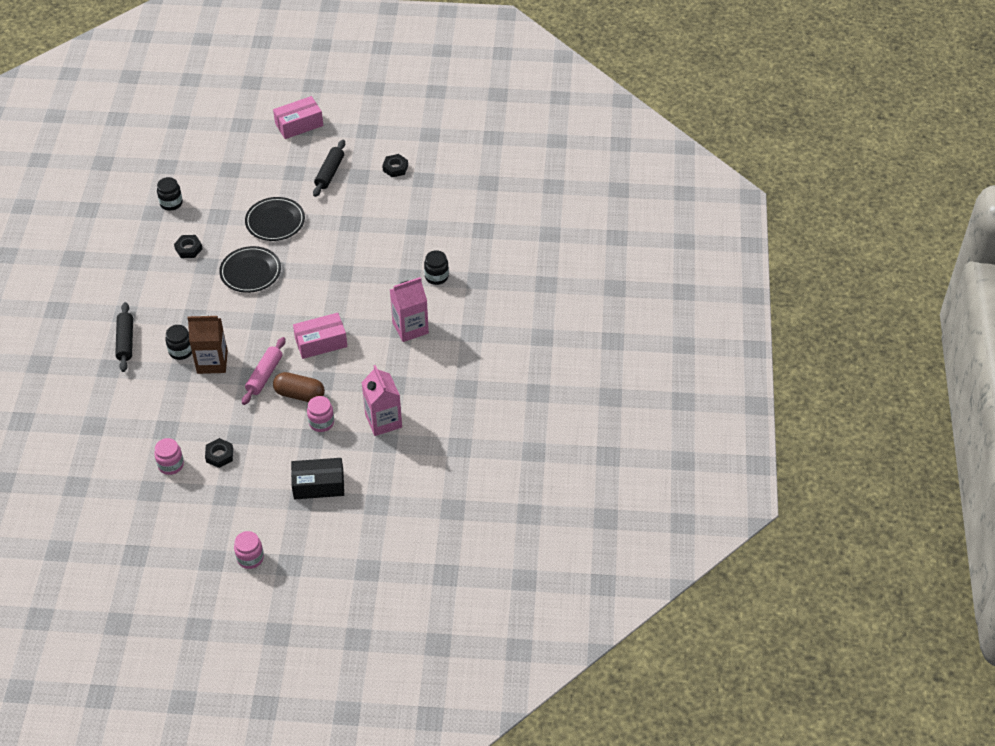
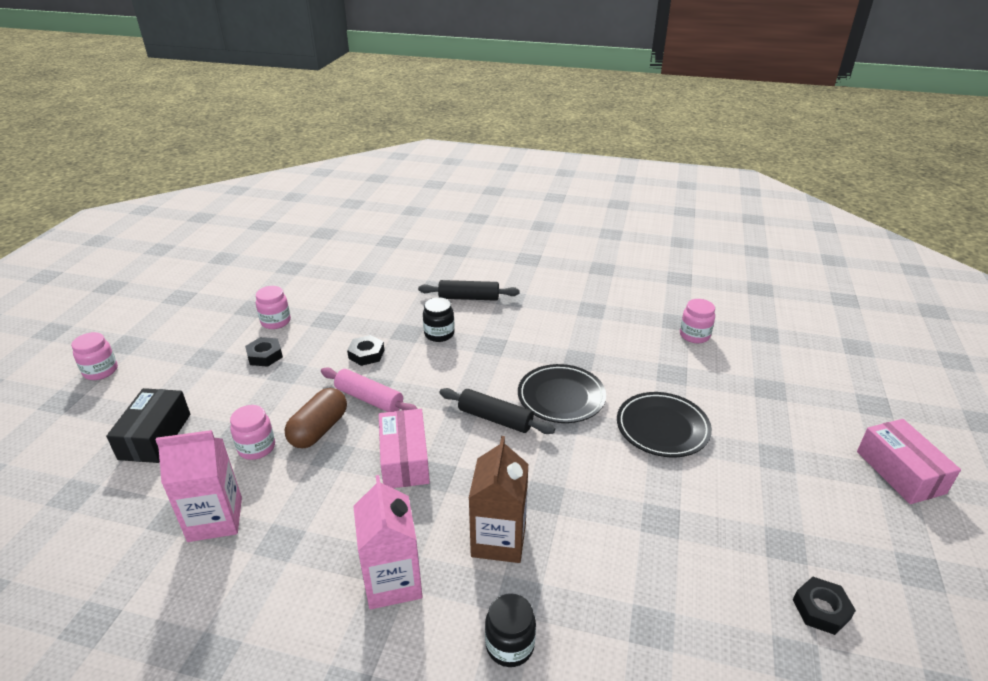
camera: 100 degrees right, 15 degrees down
(171, 203) = (694, 335): black jar -> pink jar
(188, 249) = (610, 346): black nut -> black nut (366, 354)
(212, 362) = (411, 356): brown carton -> brown carton (498, 540)
(329, 173) = (785, 502): black rolling pin -> black rolling pin (495, 418)

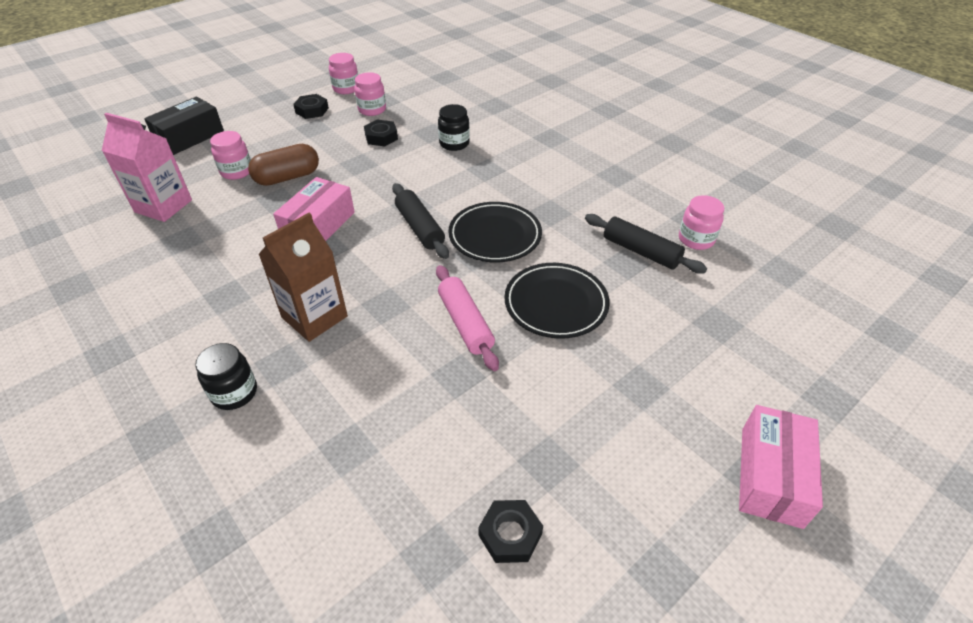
camera: 35 degrees right, 10 degrees up
(101, 371) = (206, 82): pink jar -> pink jar (372, 110)
(369, 399) = (345, 171): pink rolling pin -> pink rolling pin (465, 323)
(393, 581) = (214, 304): pink carton -> none
(469, 298) = (513, 124): black rolling pin -> black rolling pin (640, 251)

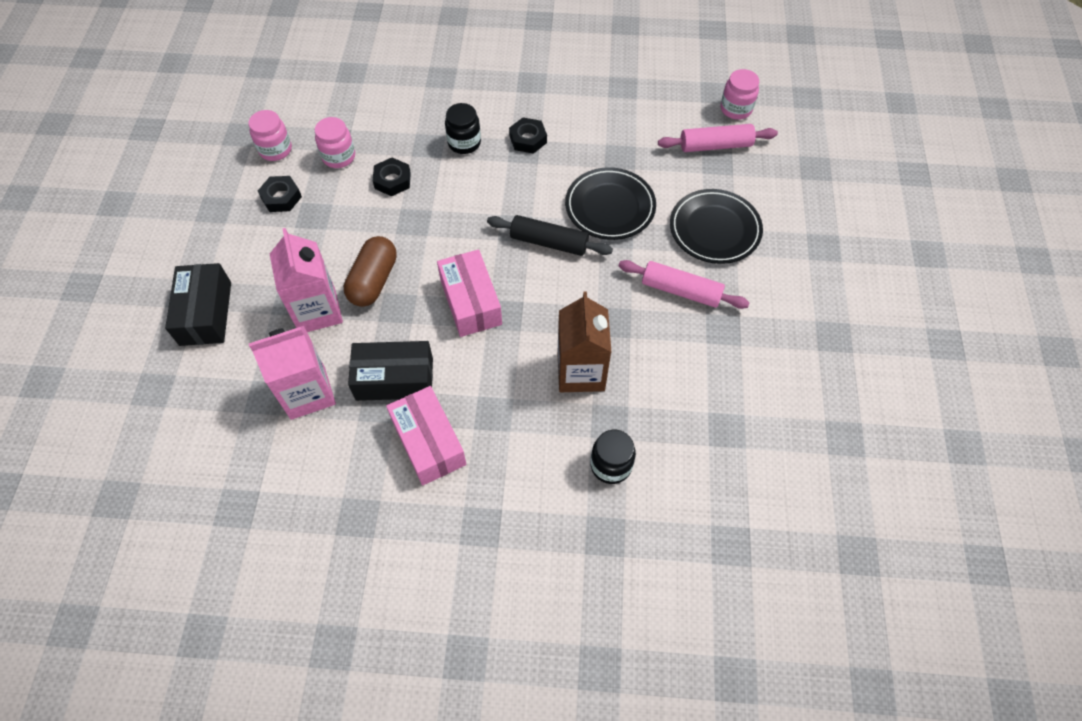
camera: 45 degrees left, 15 degrees up
(211, 233) = (394, 379): none -> black box
(236, 171) = (317, 311): pink jar -> pink carton
(510, 534) = (864, 392): black nut -> black nut (528, 139)
(640, 251) = (715, 146): black rolling pin -> pink rolling pin
(770, 476) = (935, 247): pink box -> pink box (428, 442)

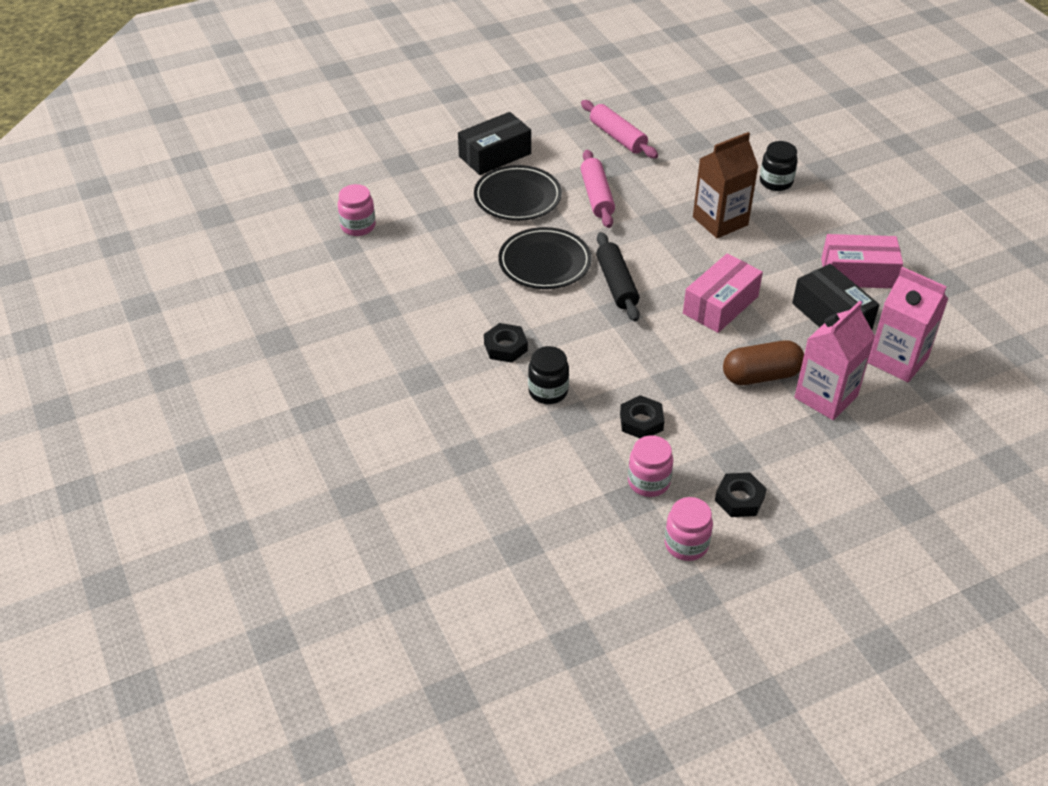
camera: 120 degrees left, 15 degrees down
(205, 313) = (909, 474): black box -> black box (495, 155)
(428, 442) = (858, 273): pink box -> pink box turned 60 degrees clockwise
(715, 146) = (417, 225): pink rolling pin -> pink rolling pin (618, 137)

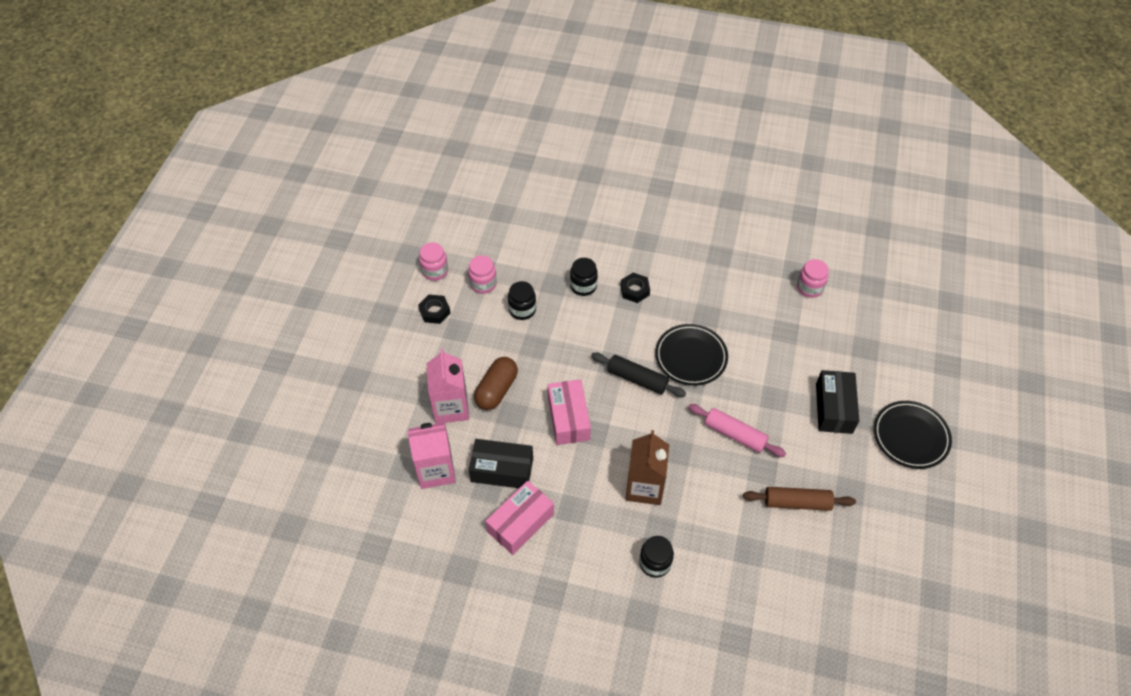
camera: 130 degrees right, 10 degrees up
(517, 197) = (771, 388): black plate -> black plate (910, 436)
(618, 137) = (797, 503): pink rolling pin -> brown rolling pin
(641, 422) = (522, 310): black nut -> black jar

